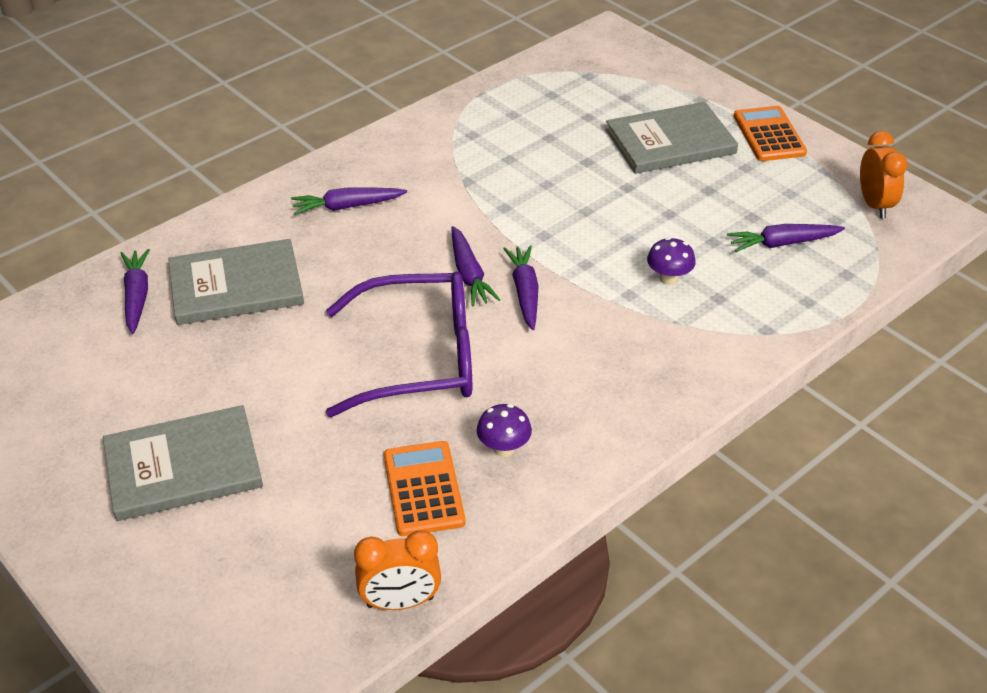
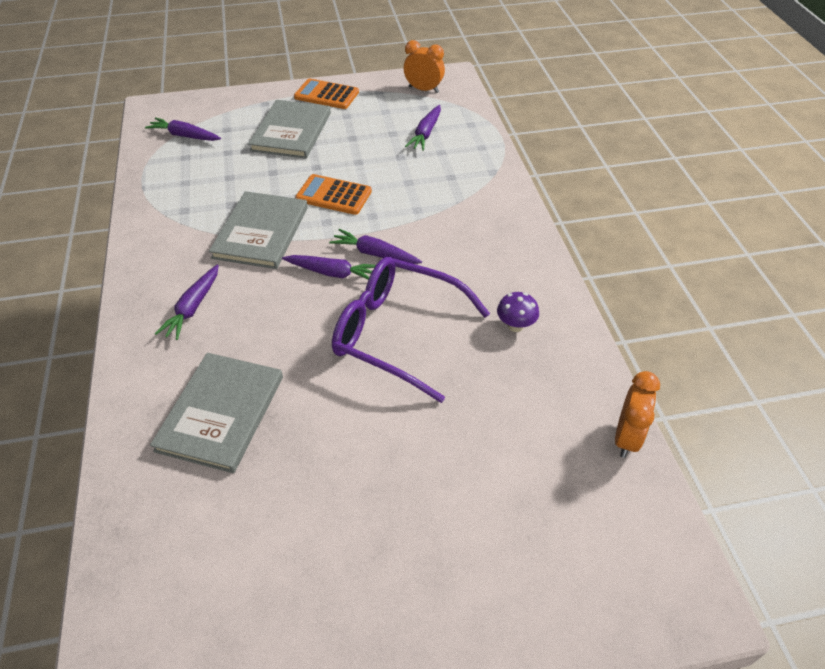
camera: 60 degrees left, 5 degrees up
(137, 296) = (168, 491): purple carrot -> purple carrot (184, 136)
(183, 466) = (411, 529): grey book -> grey book (261, 232)
(419, 358) = (397, 333): purple glasses -> purple glasses turned 90 degrees counterclockwise
(424, 489) = (528, 382): orange calculator -> orange calculator (334, 195)
(669, 278) = (417, 188): purple mushroom -> none

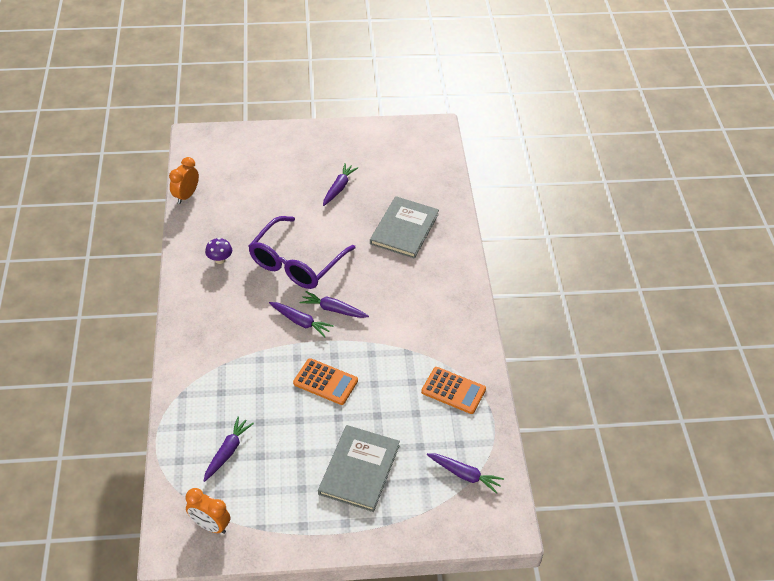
camera: 175 degrees left, 0 degrees up
(193, 307) = (429, 293): purple carrot -> purple carrot (339, 188)
(261, 232) = (385, 350): grey book -> none
(326, 95) = (319, 528): orange calculator -> orange calculator (453, 391)
(397, 333) = (296, 263): purple glasses -> purple glasses turned 90 degrees clockwise

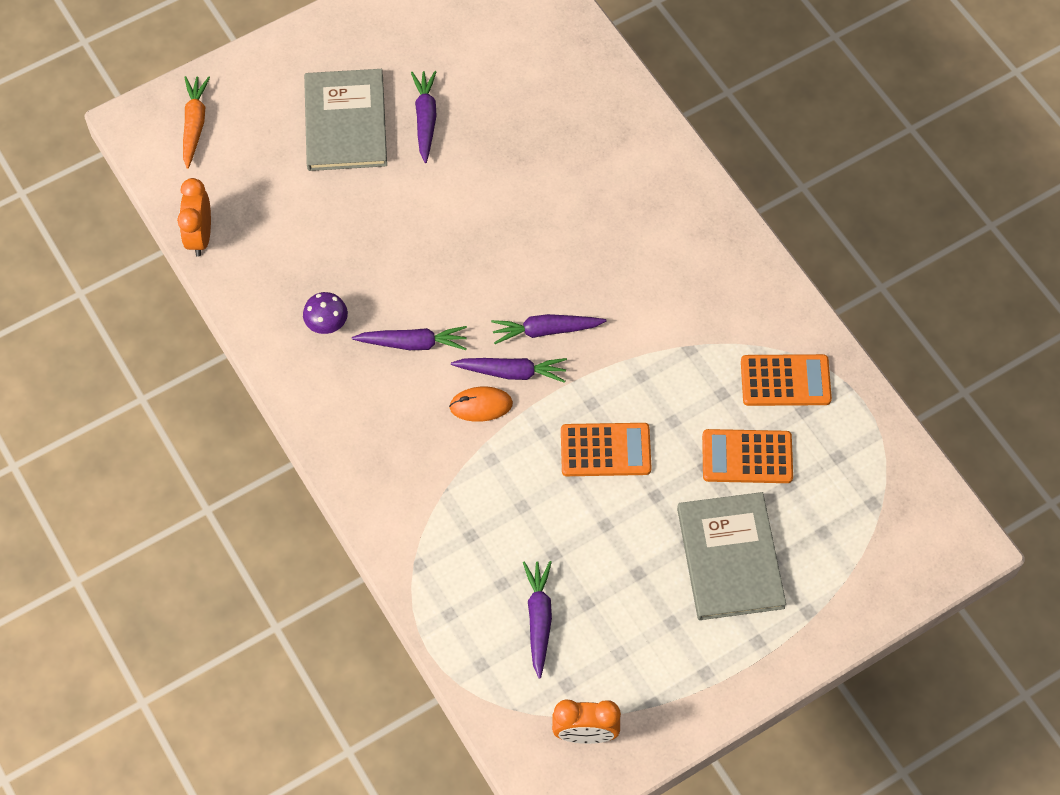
camera: 25 degrees left, 15 degrees up
(221, 147) = (194, 124): none -> orange carrot
(272, 331) = (481, 405): none -> orange mouse
(296, 263) = (444, 277): purple glasses -> none
(404, 229) = (565, 148): grey book -> grey book (345, 122)
(404, 420) = (747, 457): none -> orange calculator
(464, 475) = (870, 498): purple carrot -> purple carrot (413, 343)

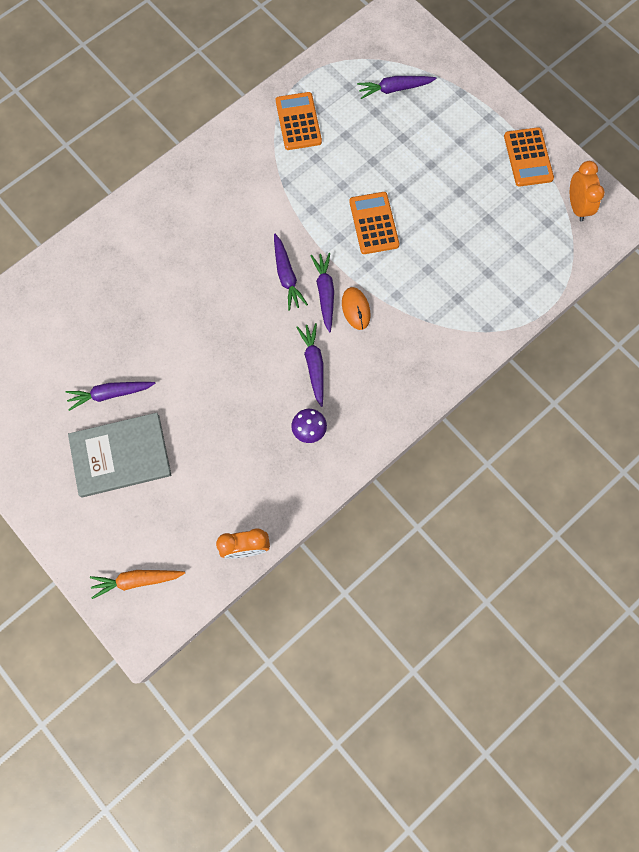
camera: 100 degrees left, 10 degrees up
(539, 619) = (507, 246): purple carrot -> purple carrot (394, 89)
(730, 558) = (435, 139): grey book -> none
(747, 457) = (360, 138): orange calculator -> orange calculator (528, 157)

